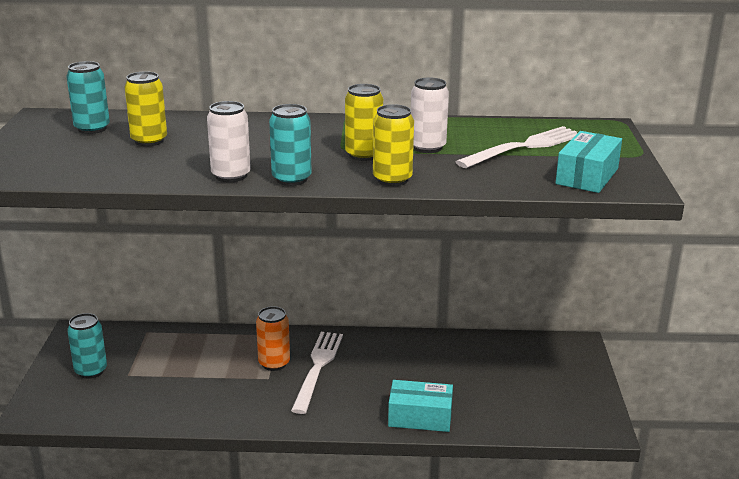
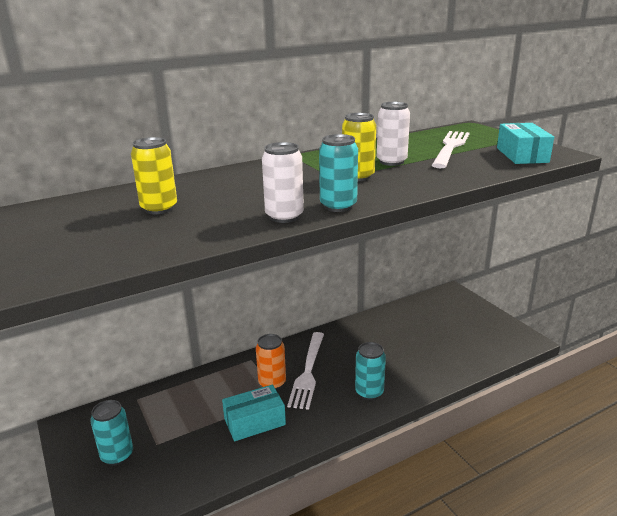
camera: 30 degrees left, 0 degrees up
(92, 129) = (83, 212): turquoise can -> turquoise can (369, 392)
(318, 367) = (308, 372): white fork -> white fork turned 150 degrees counterclockwise
(392, 180) = (411, 187): yellow can -> none
(420, 417) = (417, 380): turquoise box -> turquoise box (254, 422)

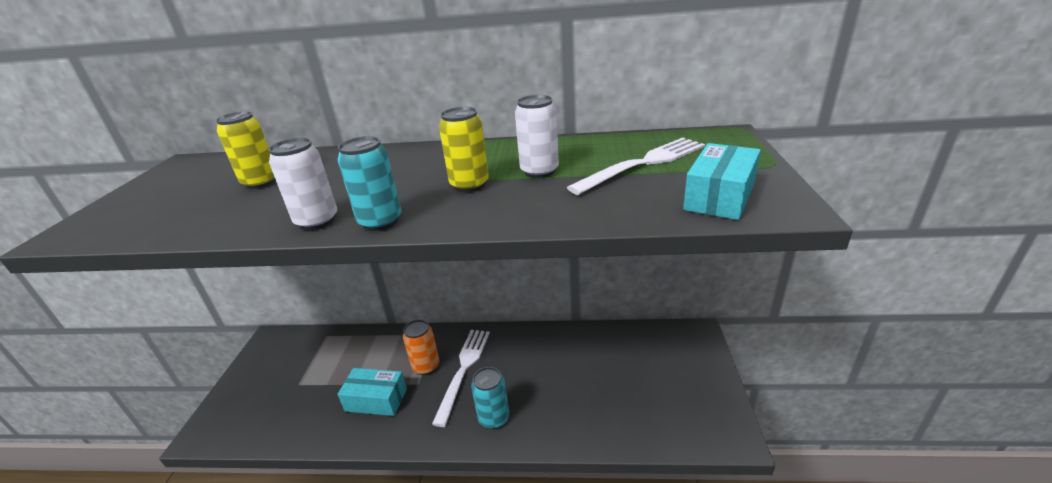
camera: 35 degrees right, 5 degrees up
(117, 455) = (268, 381): turquoise can -> none
(308, 372) = (464, 369): white fork -> white fork turned 150 degrees clockwise

